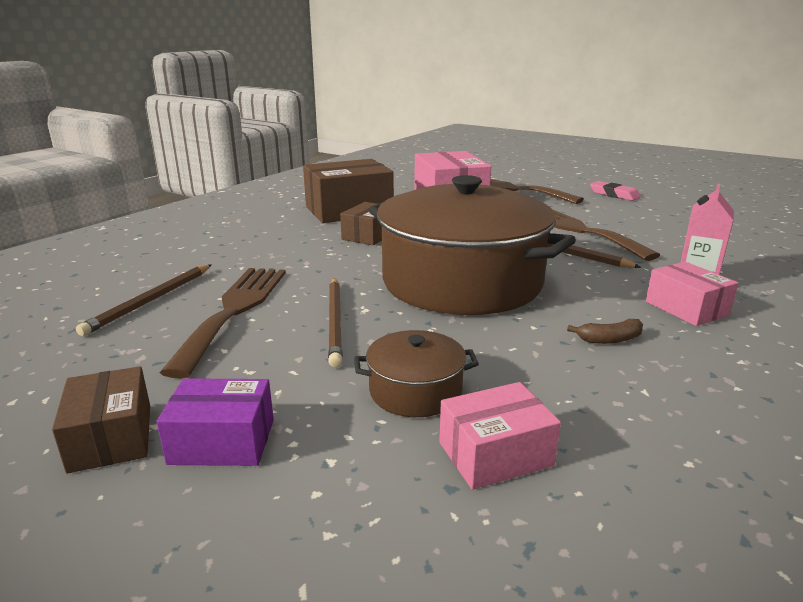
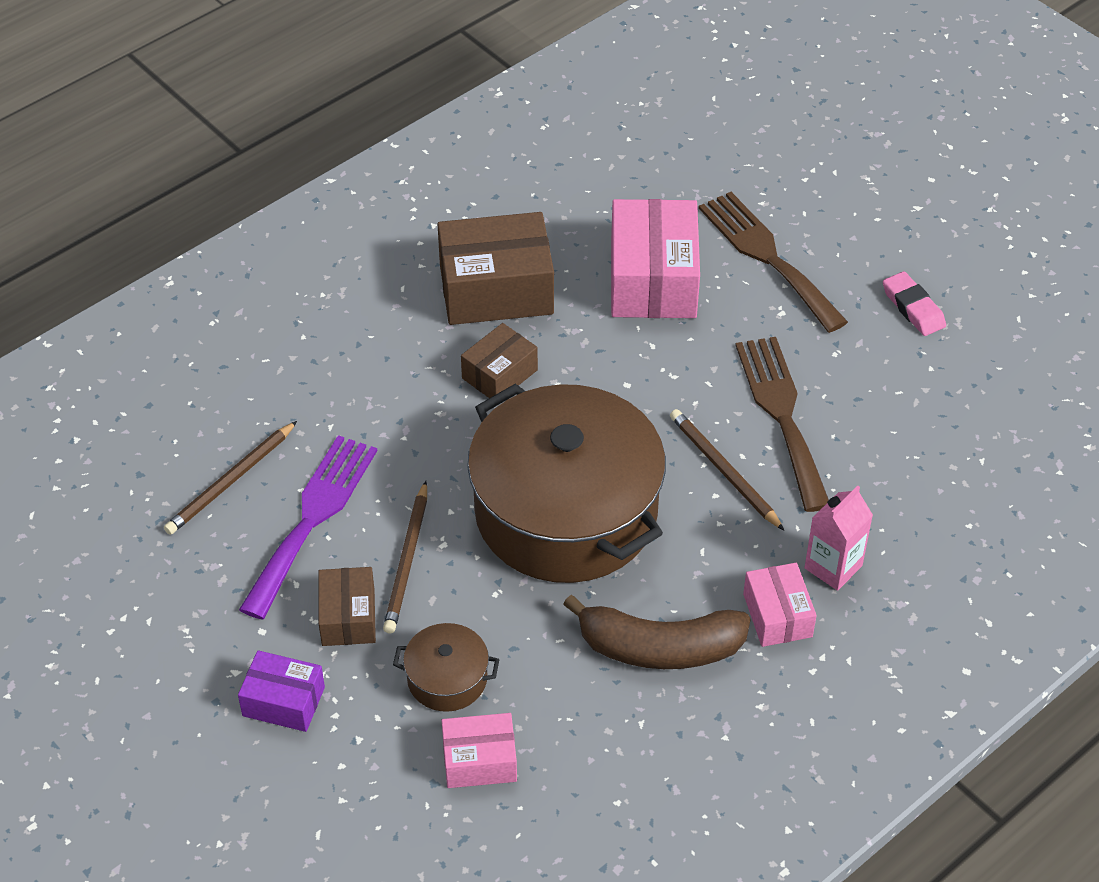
camera: 15 degrees right, 25 degrees up
(111, 437) = (203, 678): brown box -> brown box (348, 617)
(234, 310) = (312, 518): brown fork -> purple fork
(609, 339) = (660, 648): brown banana -> brown banana, size x2.42

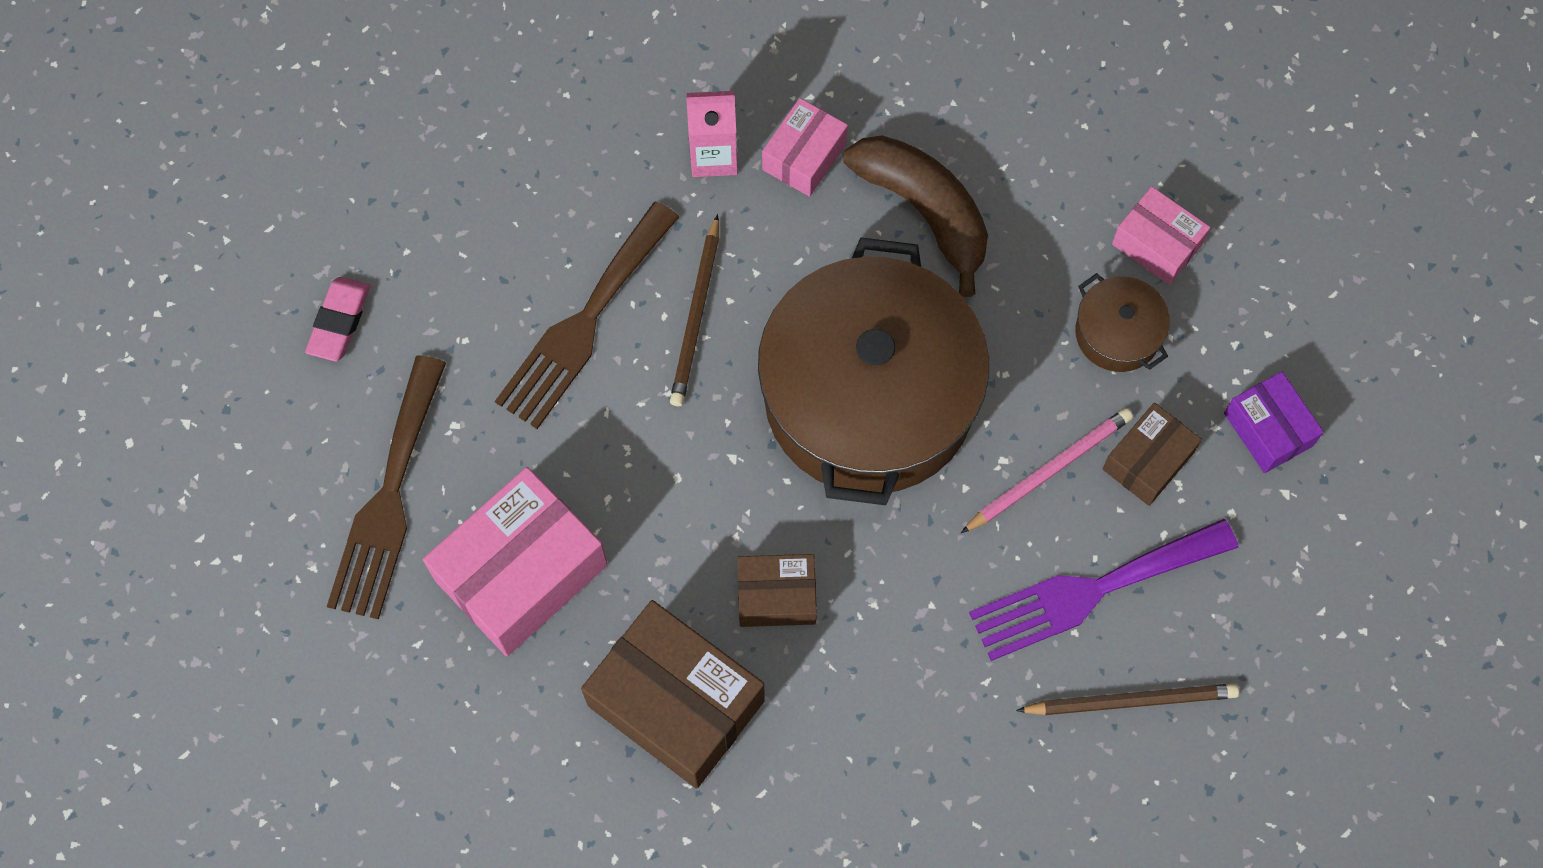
camera: 135 degrees left, 20 degrees up
(407, 560) = (1048, 471): brown pencil -> pink pencil

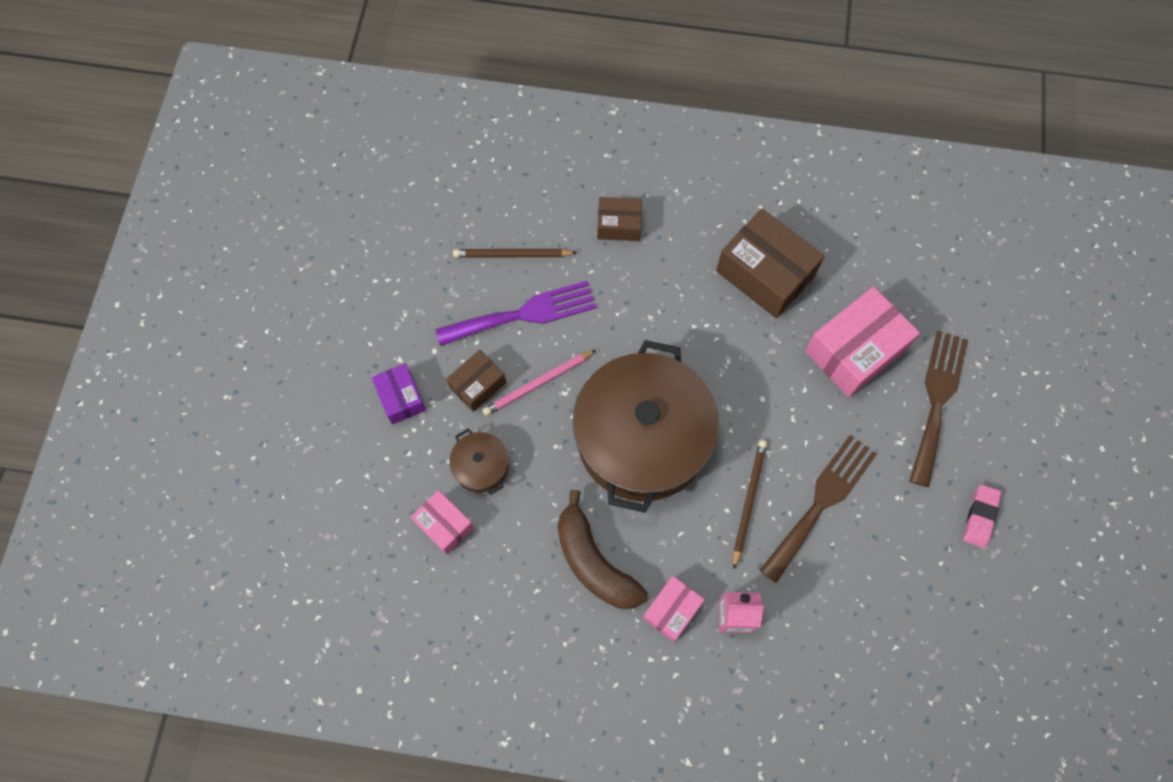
camera: 175 degrees left, 0 degrees up
(776, 596) = (706, 326): brown box -> brown box (619, 225)

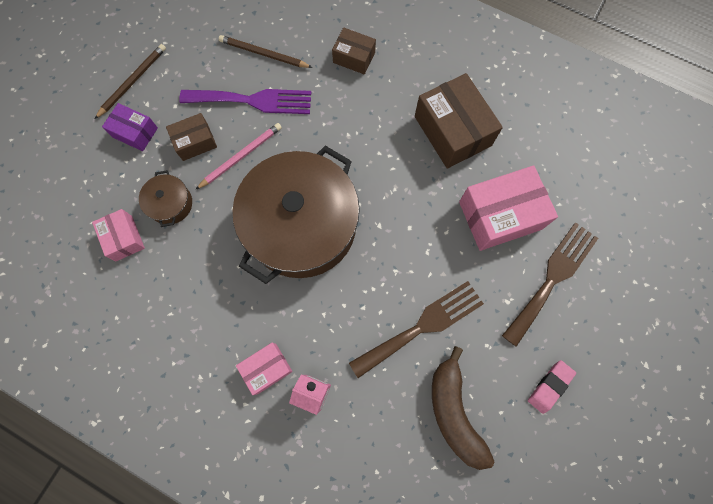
camera: 20 degrees right, 5 degrees up
(401, 398) = (135, 132): purple box -> purple box turned 60 degrees counterclockwise
(538, 384) = (241, 156): pink pencil -> pink pencil turned 150 degrees clockwise
(594, 562) = (223, 308): brown banana -> brown banana (454, 412)
(748, 502) = (363, 305): brown pencil -> brown pencil (132, 82)

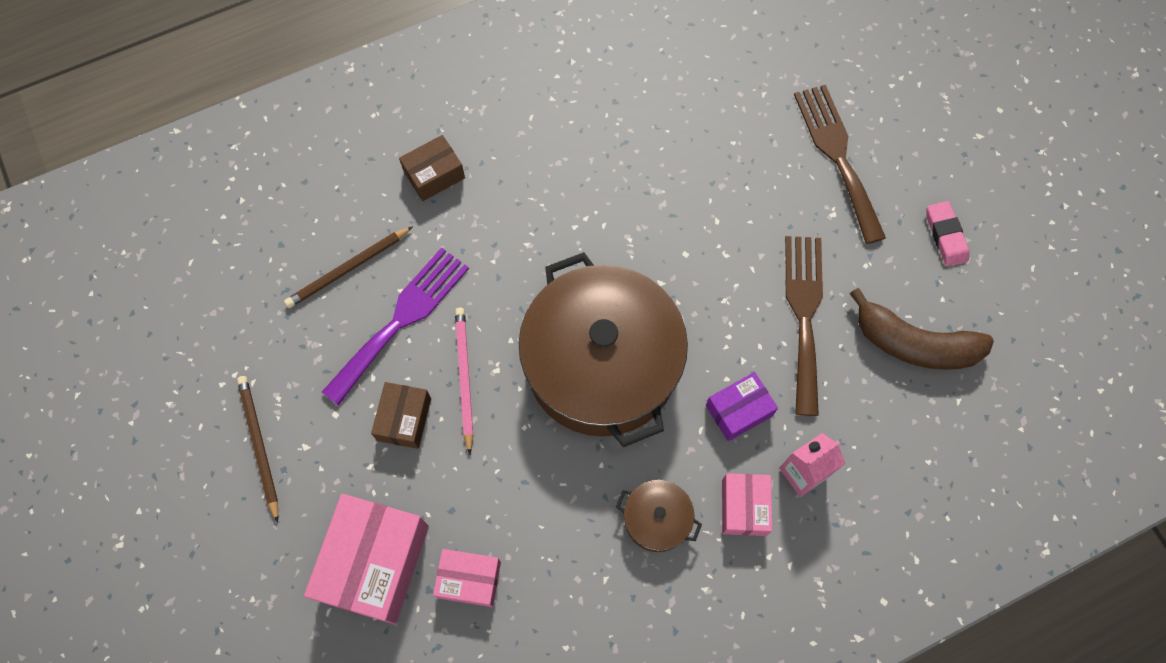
camera: 55 degrees left, 5 degrees down
(135, 132) = (334, 484): purple box -> purple box (738, 410)
(170, 204) = (465, 497): brown pot -> brown pot (657, 519)
(452, 131) = (605, 136): brown box -> none
(500, 215) = (736, 156): pink box -> pink box (374, 563)

